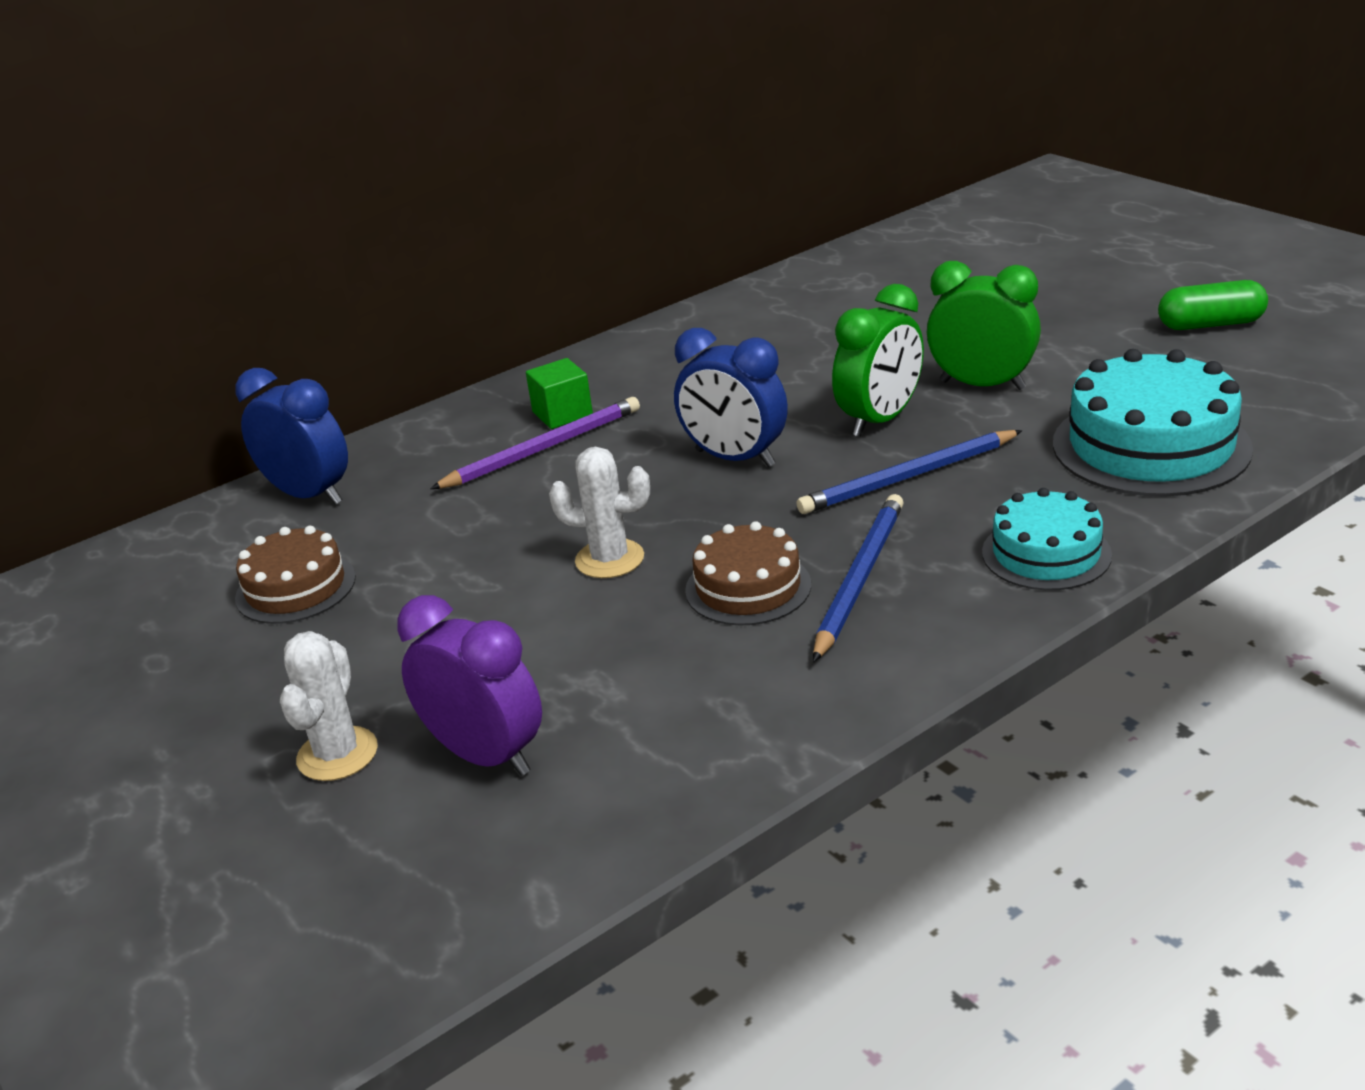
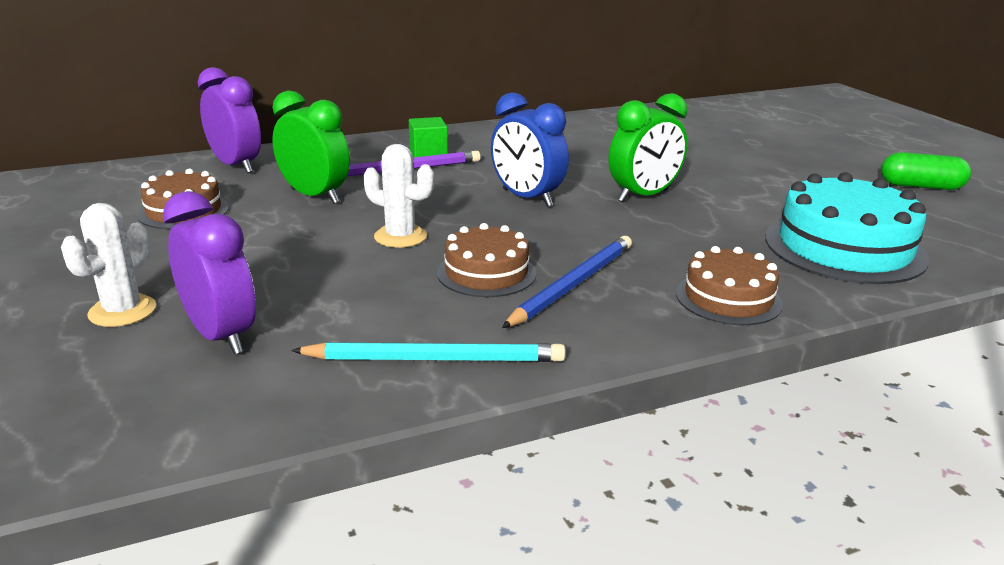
camera: 10 degrees right, 5 degrees down
(309, 495) = (236, 166): blue clock -> purple clock
(755, 720) = (434, 359): none -> turquoise pencil
(909, 477) = (646, 231): blue pencil -> none
(982, 385) = (729, 190): green clock -> green clock (315, 196)
(1046, 553) = (728, 298): turquoise cake -> brown cake

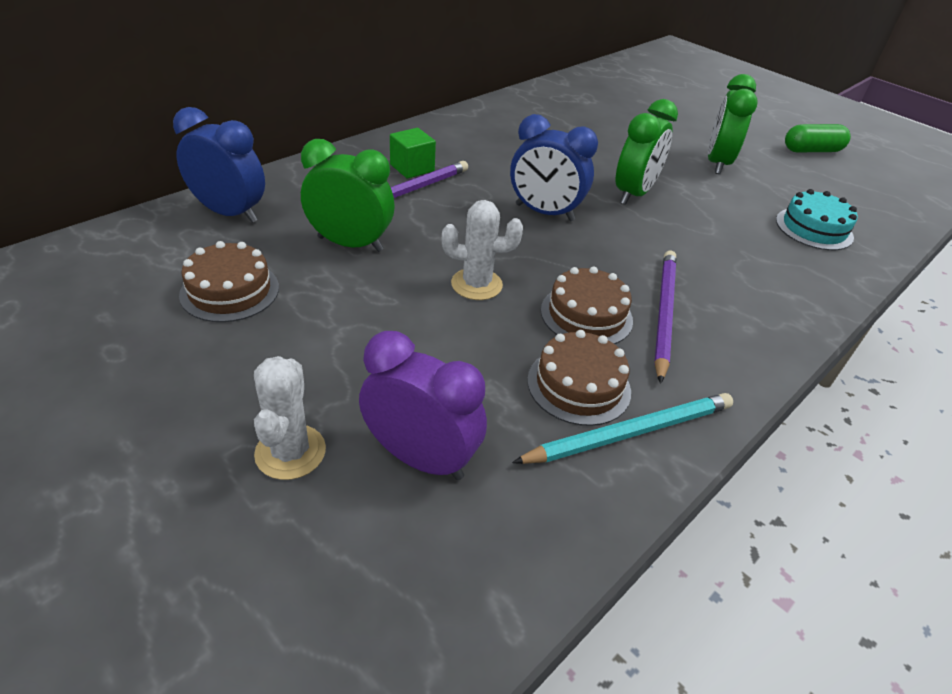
camera: 25 degrees left, 15 degrees up
(236, 166) = (230, 213): purple clock -> blue clock
(572, 285) = (663, 314): blue pencil -> purple pencil
(728, 298) = (782, 303): brown cake -> brown cake (579, 385)
(776, 184) = (717, 163): none -> green clock
(844, 248) = (814, 228): turquoise cake -> turquoise cake, size x0.60

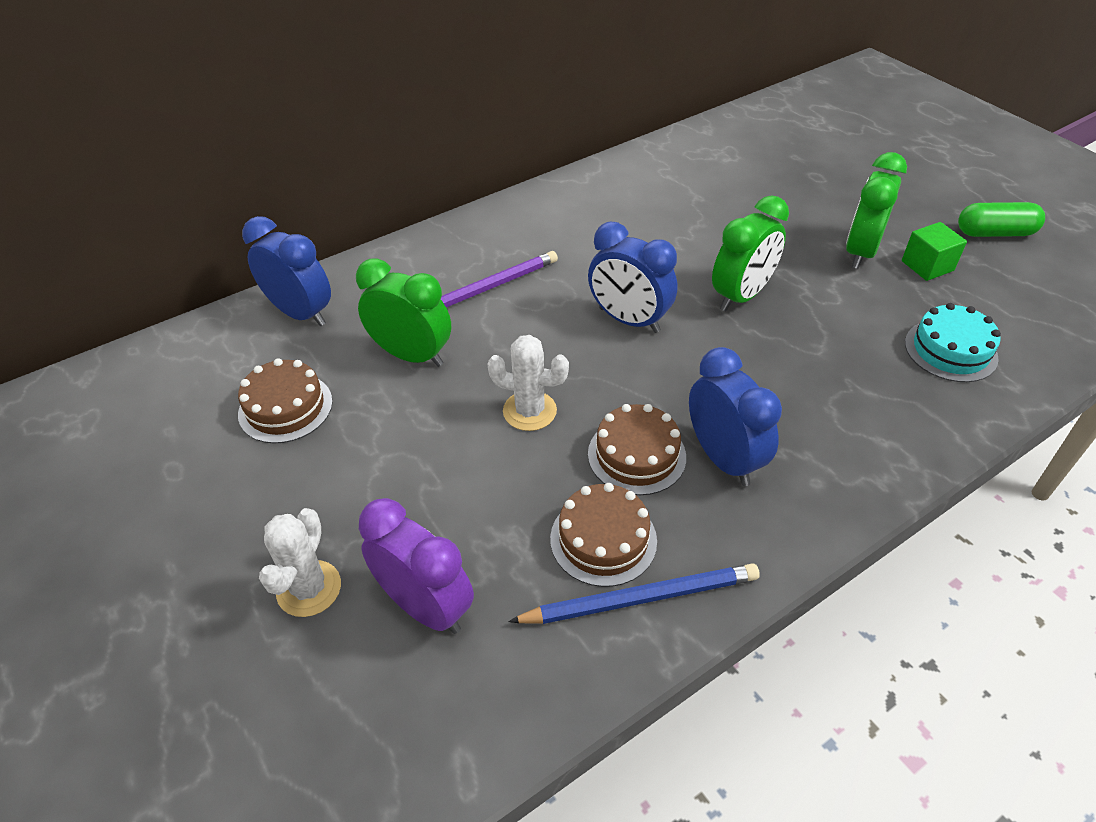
camera: 15 degrees right, 5 degrees up
(412, 168) = (498, 257): green cube -> green cube (927, 266)
(629, 433) = (640, 598): turquoise pencil -> blue pencil
(663, 314) = (723, 458): purple pencil -> blue clock

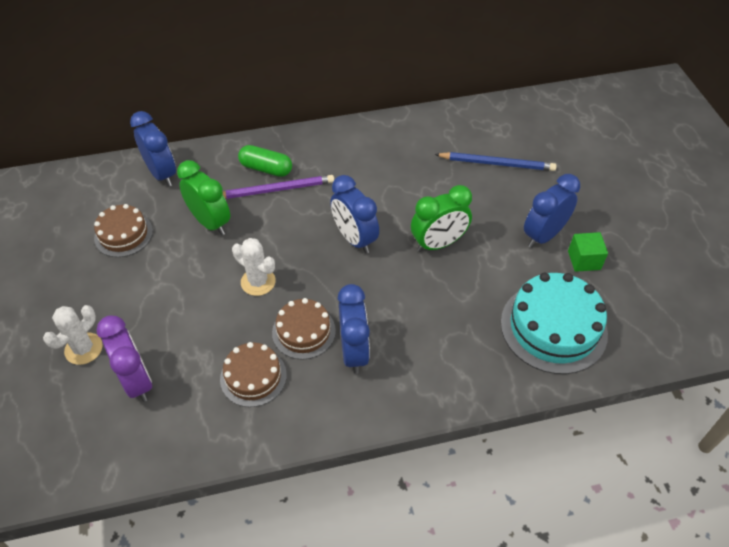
camera: 20 degrees right, 5 degrees up
(640, 598) = (253, 418): blue pencil -> blue pencil (496, 163)
(860, 252) = (543, 235): green clock -> blue clock
(950, 350) = (553, 327): turquoise cake -> turquoise cake, size x1.67
(994, 233) = (654, 249): green capsule -> green capsule (266, 169)

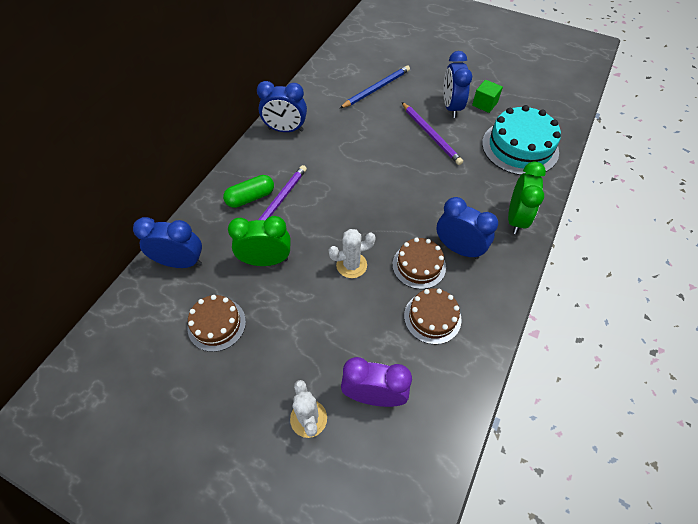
camera: 50 degrees left, 5 degrees up
(354, 239) = (366, 191): blue clock -> blue clock (285, 130)
(438, 244) = (411, 154): green clock -> green clock (516, 219)
(483, 242) = (430, 134): none -> purple pencil

